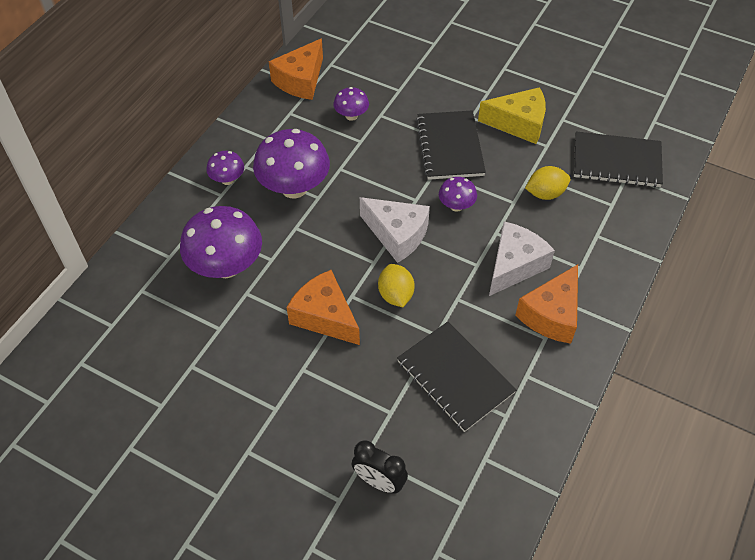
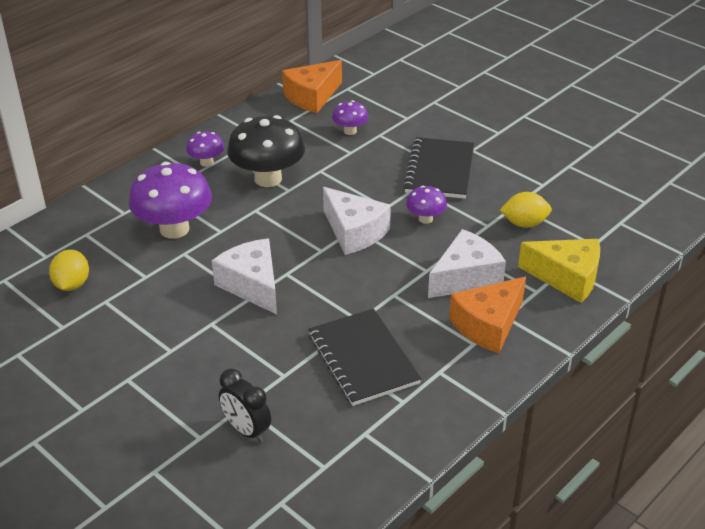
camera: 15 degrees right, 15 degrees down
(294, 188) = (268, 179): purple mushroom -> black mushroom
(325, 316) = (252, 285): orange cheese -> white cheese
(395, 295) = (331, 280): yellow lemon -> yellow lemon (72, 284)
(518, 124) = (520, 162): yellow cheese -> yellow cheese (566, 278)
(616, 161) = (613, 209): black notebook -> none

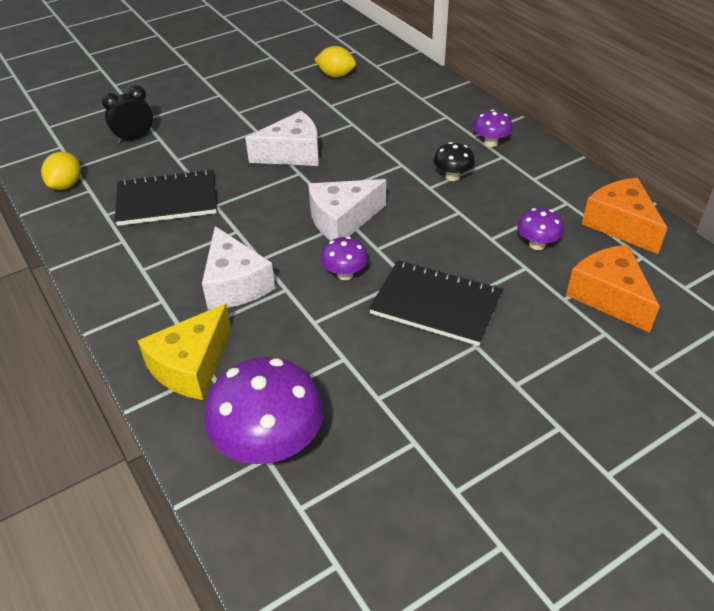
camera: 105 degrees right, 5 degrees up
(174, 229) = (388, 120): purple mushroom -> purple mushroom (270, 444)
(268, 179) = (452, 176): black mushroom -> black mushroom, size x0.50
(488, 325) = (158, 284): orange cheese -> orange cheese (609, 296)
(524, 223) = (303, 356): yellow lemon -> yellow lemon (66, 185)

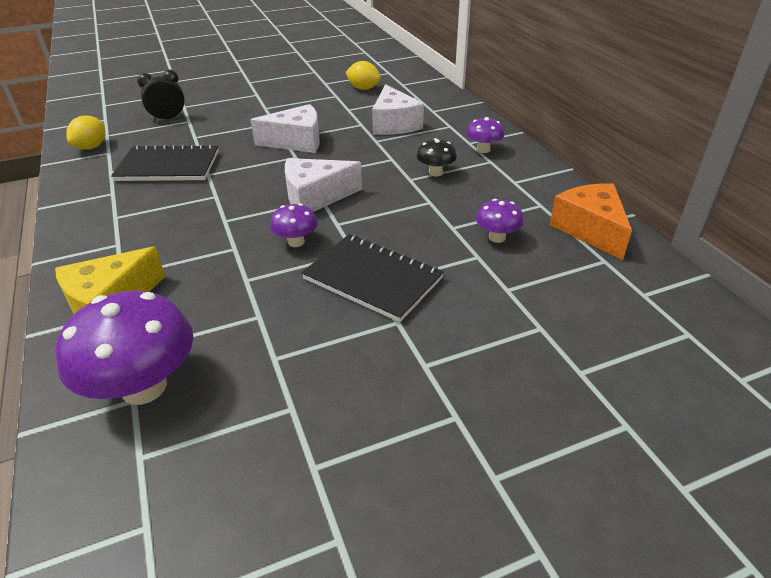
camera: 10 degrees right, 5 degrees down
(235, 284) = (190, 238): white cheese -> white cheese (394, 124)
(609, 296) = (556, 293): orange cheese -> none

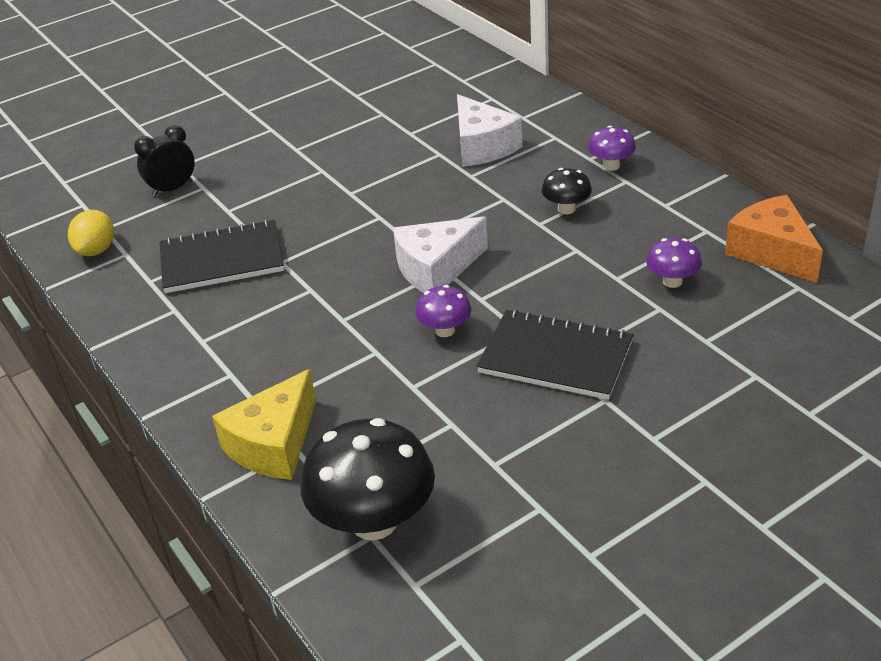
camera: 10 degrees left, 0 degrees up
(144, 387) = (374, 521): purple mushroom -> black mushroom
(296, 142) = (369, 195): white cheese -> none
(363, 88) = (414, 96): yellow lemon -> none

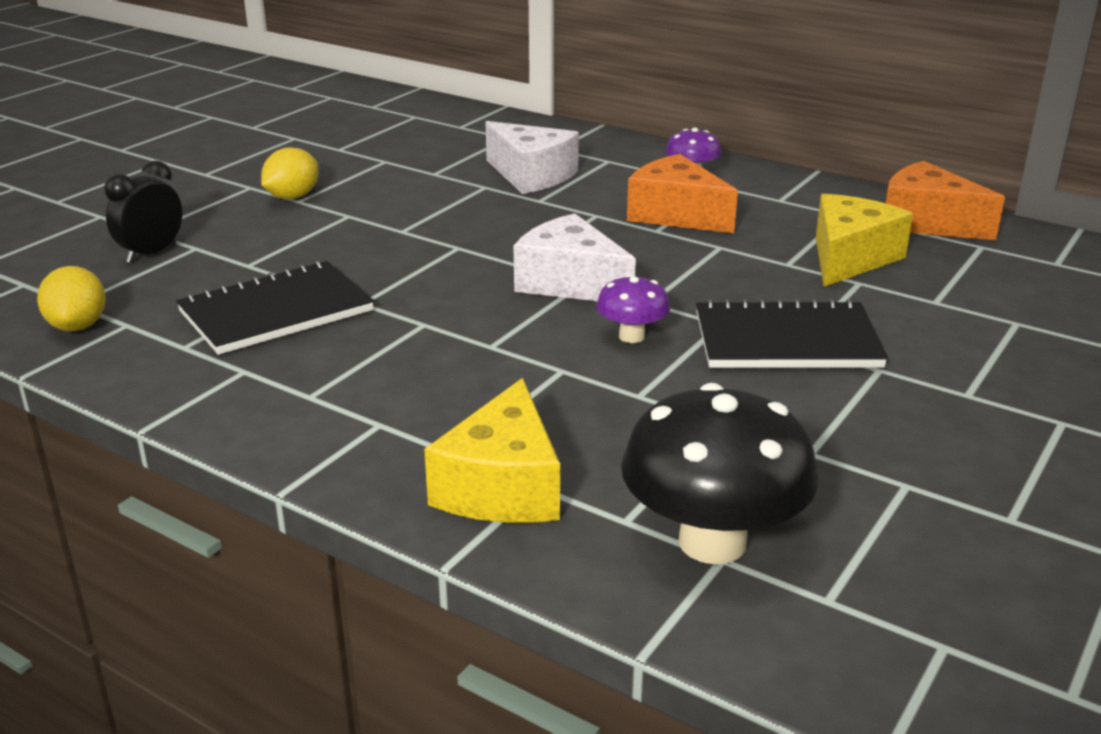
camera: 25 degrees left, 10 degrees down
(294, 145) = (292, 197): none -> yellow lemon
(436, 269) = (570, 283): white cheese -> white cheese turned 90 degrees clockwise
(566, 209) = (676, 215): black mushroom -> orange cheese
(672, 281) = (849, 258): purple mushroom -> yellow cheese

